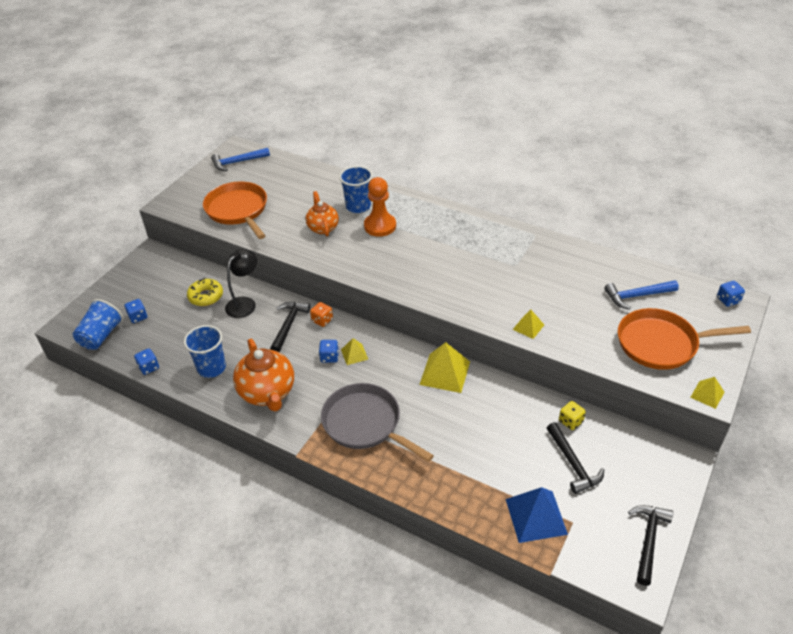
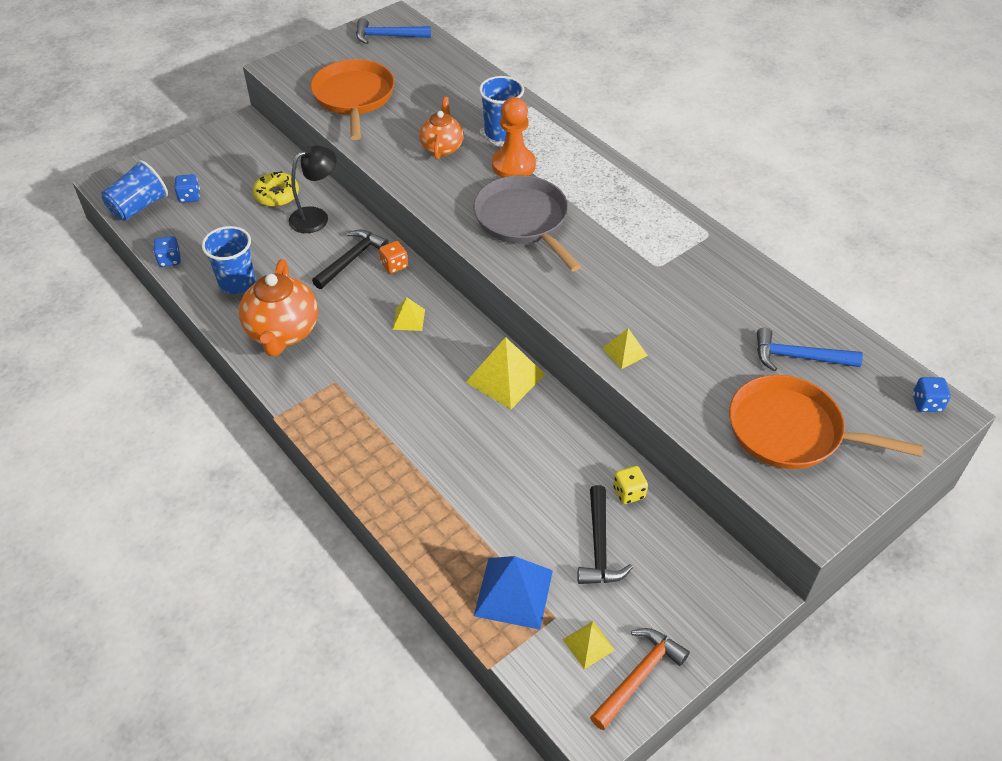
camera: 20 degrees right, 5 degrees up
(329, 357) = (377, 313): blue dice -> none
(365, 423) = (373, 407): grey pan -> grey pan (523, 220)
(648, 540) = (638, 676): black hammer -> orange hammer
(707, 394) = (812, 518): yellow pyramid -> yellow pyramid (588, 644)

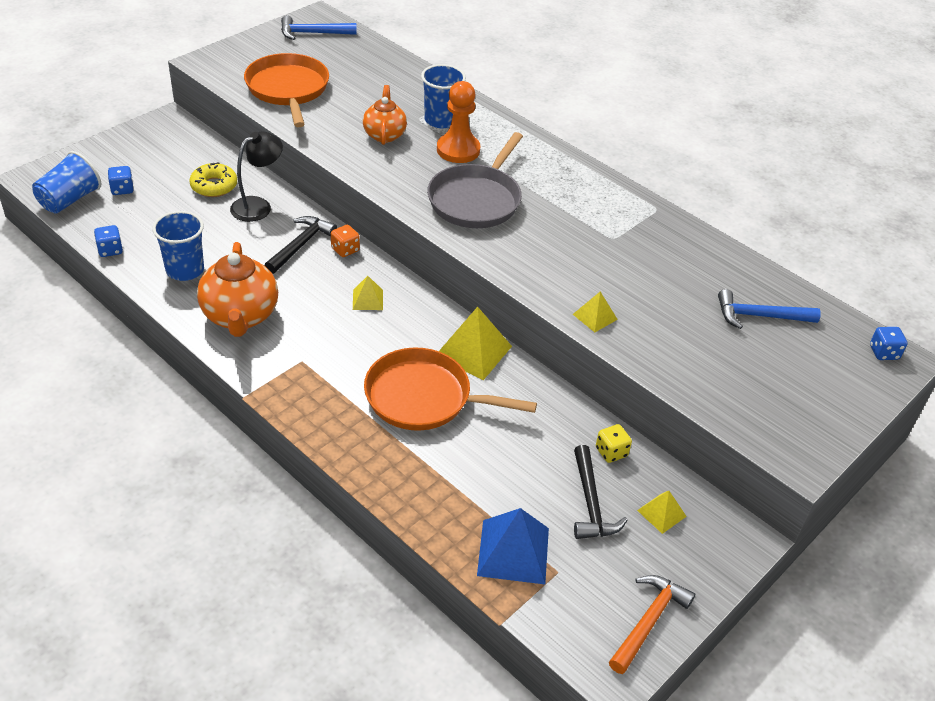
camera: 10 degrees left, 5 degrees down
(523, 220) = (476, 200): grey pan -> grey pan turned 120 degrees counterclockwise
(588, 644) = (595, 595): yellow pyramid -> yellow pyramid (661, 513)
(790, 431) = (764, 382): orange pan -> orange pan (423, 397)

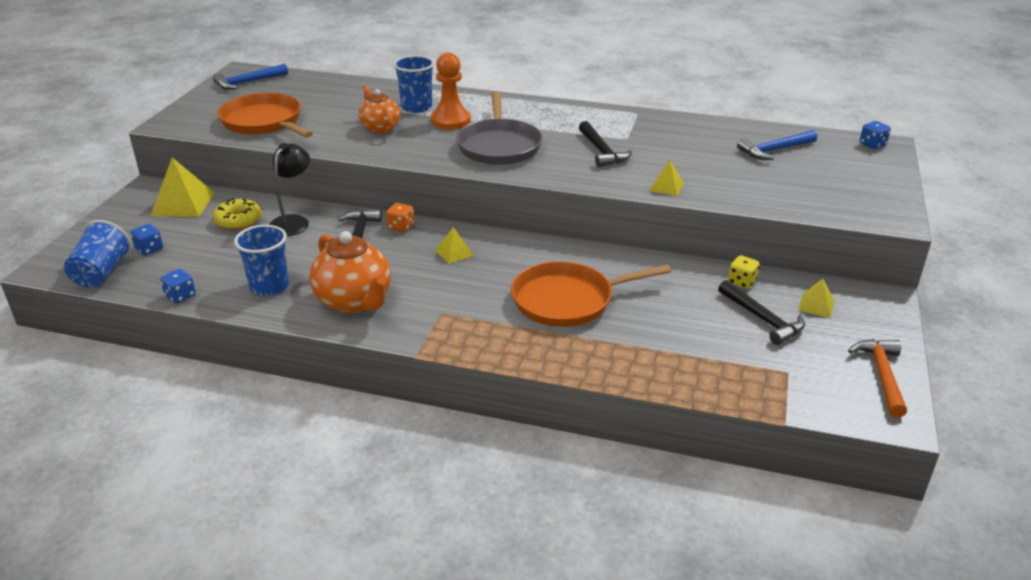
camera: 25 degrees left, 10 degrees down
(473, 351) = (574, 257): yellow pyramid -> yellow pyramid (183, 204)
(513, 551) = (742, 372): blue pyramid -> none
(572, 245) = (601, 151): none -> black hammer

